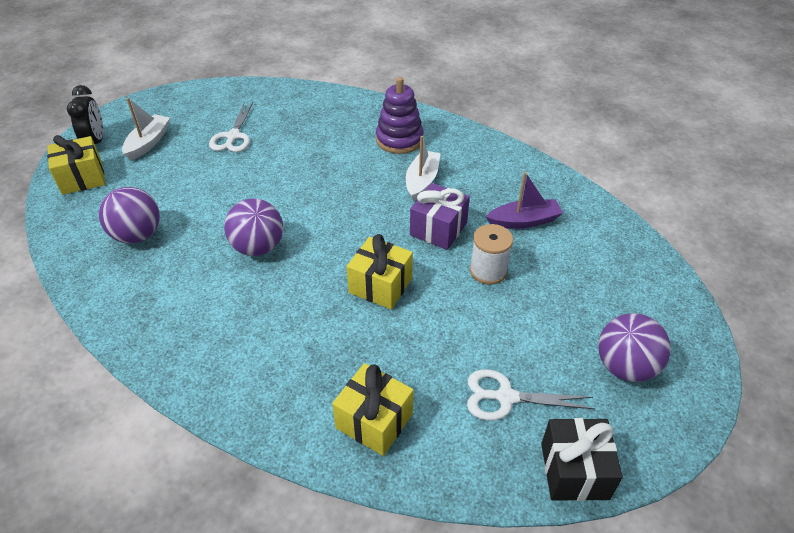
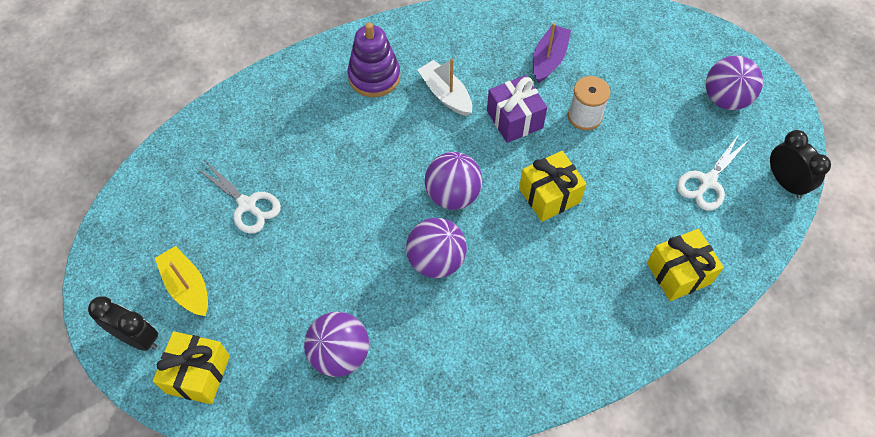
camera: 55 degrees left, 15 degrees up
(148, 143) = (187, 286): white boat -> yellow boat
(328, 228) = (453, 195): none -> purple ball
(574, 471) = (785, 182): black gift -> black clock

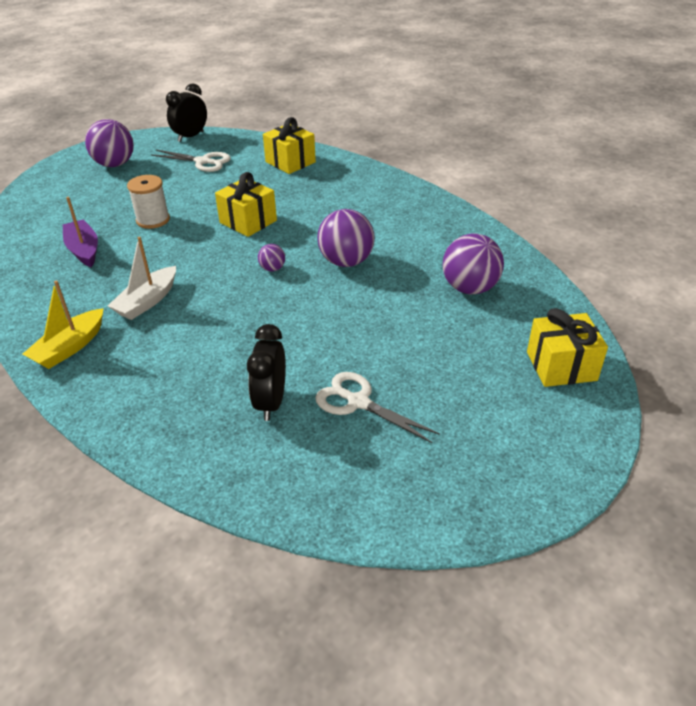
camera: 110 degrees left, 20 degrees down
(137, 338) = (568, 427): black clock -> black clock (271, 402)
(187, 286) = (484, 411): yellow boat -> yellow boat (69, 347)
(247, 205) = (358, 402): white scissors -> white scissors turned 75 degrees counterclockwise
(374, 77) = (133, 359): purple stacking toy -> none
(453, 195) = (272, 269): purple ball -> purple ball, size x0.48
(514, 119) = (168, 254): purple gift -> none
(549, 59) = (84, 250): purple boat -> purple boat turned 60 degrees clockwise

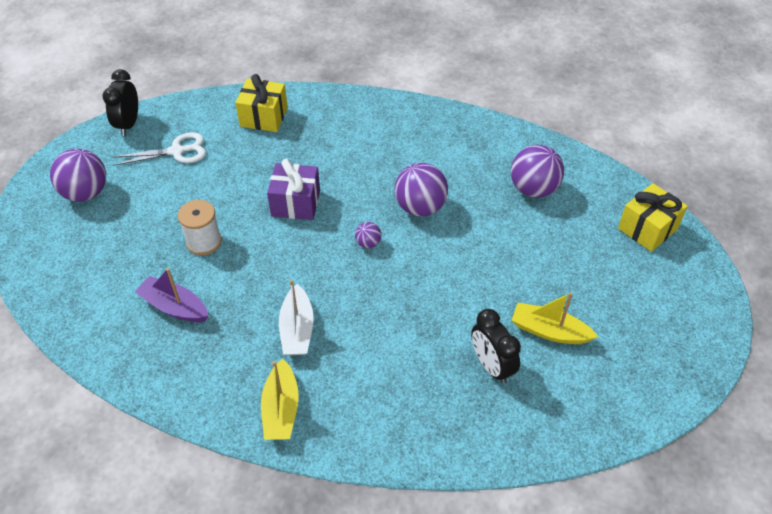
camera: 35 degrees left, 10 degrees up
(248, 221) = (295, 203): yellow gift -> purple gift
(358, 402) = (549, 331): white scissors -> yellow boat

